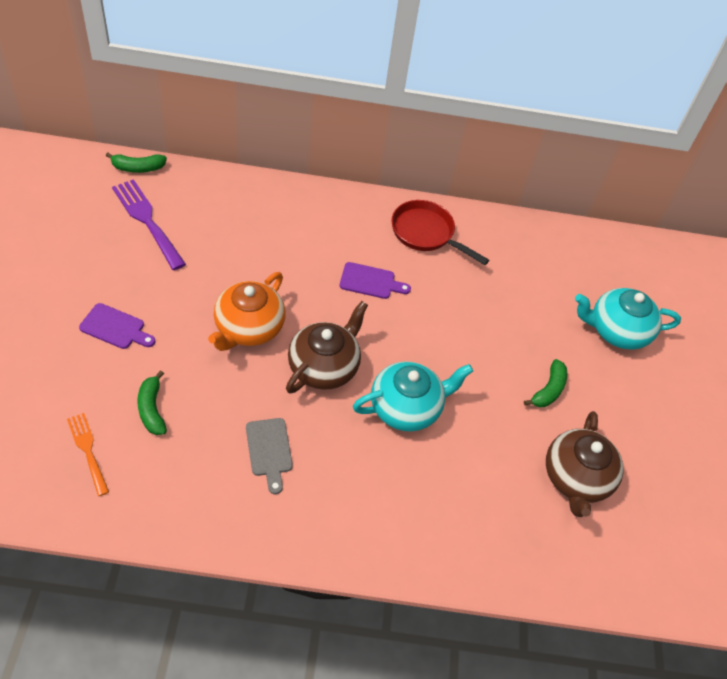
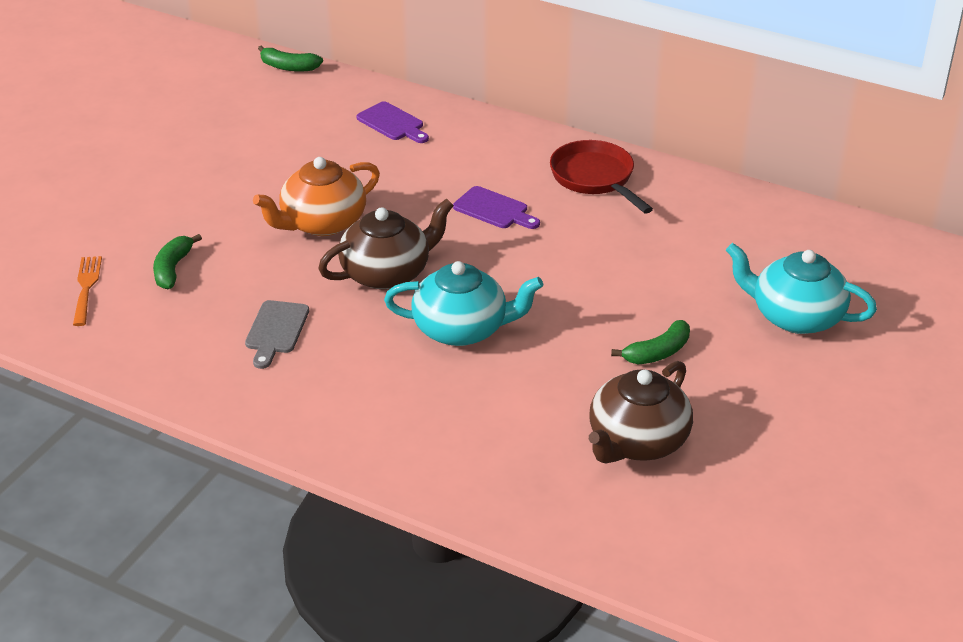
camera: 30 degrees right, 15 degrees down
(115, 328) = (178, 195): purple cutting board -> purple cutting board (393, 123)
(147, 220) = (269, 113): purple fork -> none

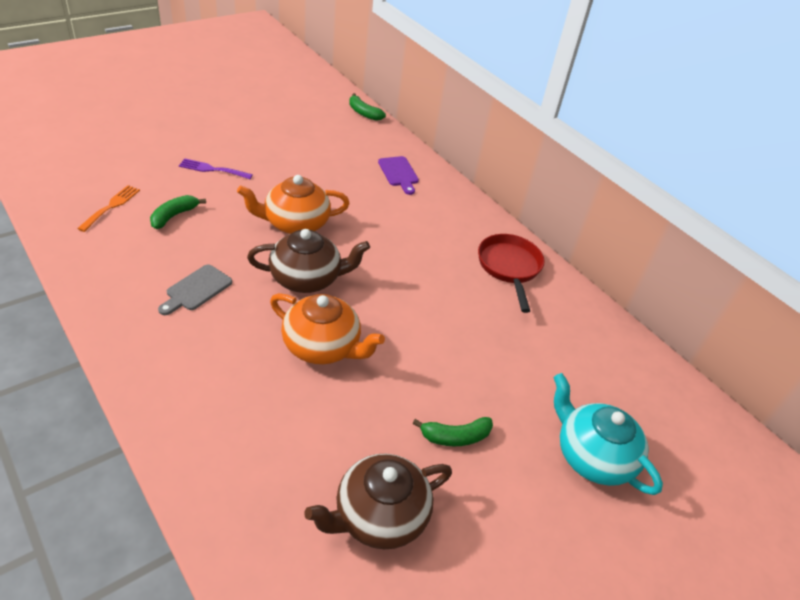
camera: 20 degrees right, 5 degrees up
(166, 202) = (212, 169): none -> purple fork
(462, 329) = (322, 346): turquoise teapot -> orange teapot
(494, 209) = (419, 262): purple cutting board -> none

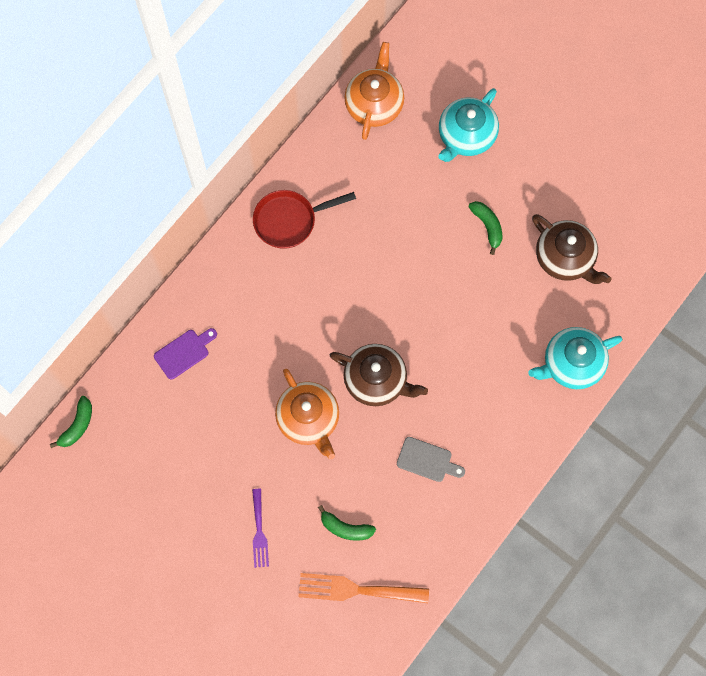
camera: 100 degrees left, 30 degrees up
(111, 206) = (356, 590): orange fork -> orange fork, size x1.64
(223, 466) = (571, 363): none -> turquoise teapot
(307, 278) = (376, 380): brown teapot -> brown teapot turned 135 degrees clockwise
(322, 346) = (445, 340): orange teapot -> orange teapot (374, 104)

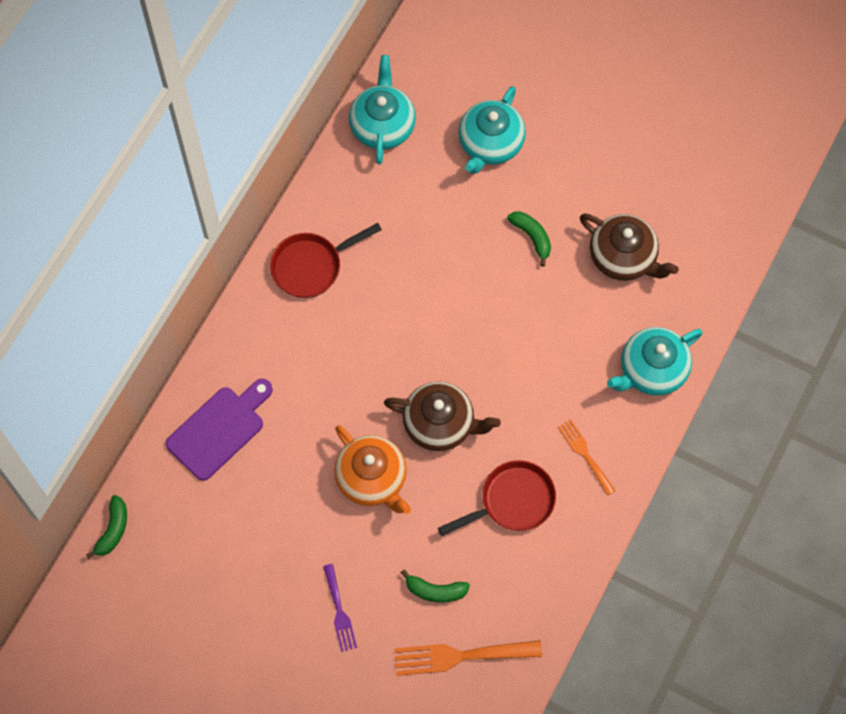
camera: 10 degrees left, 5 degrees down
(184, 352) = (219, 429): purple cutting board -> purple cutting board, size x1.59
(374, 104) = (382, 125): orange teapot -> turquoise teapot
(427, 460) = (512, 501): grey cutting board -> red pan
(498, 429) = (585, 454): none -> orange fork

